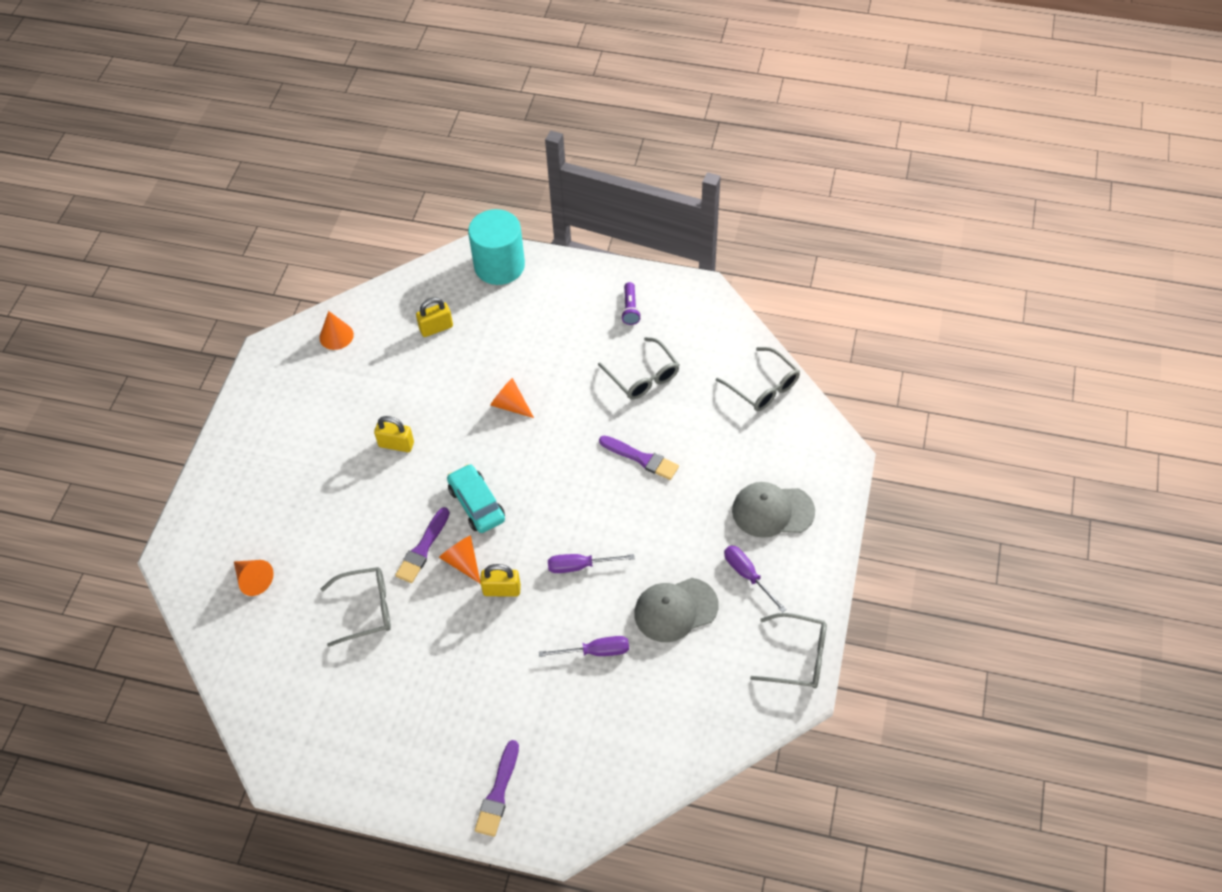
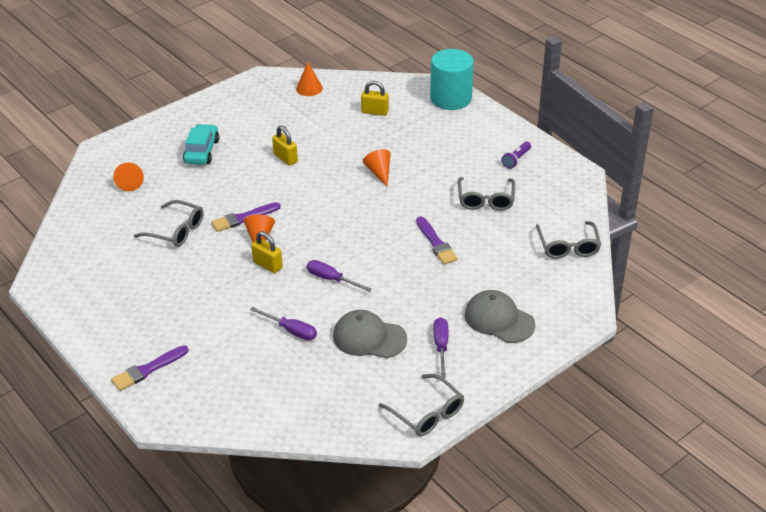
camera: 35 degrees right, 15 degrees down
(476, 504) = (301, 213): turquoise car -> turquoise car (202, 151)

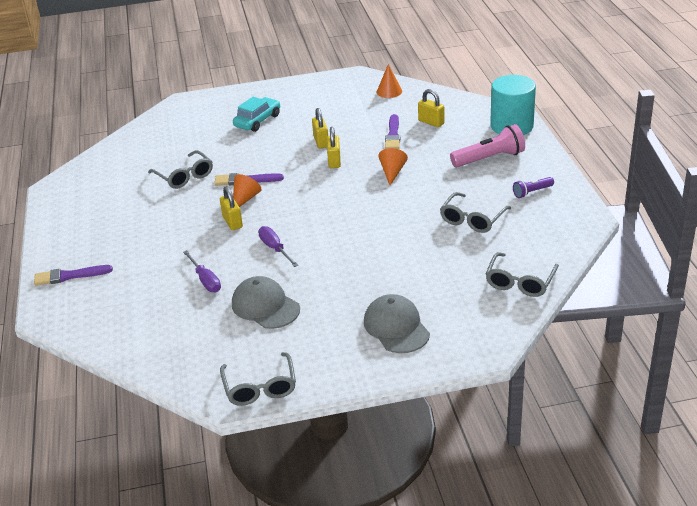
camera: 30 degrees right, 5 degrees down
(130, 182) = (182, 131): orange cone -> none
(315, 175) = (334, 161): none -> yellow padlock
(436, 243) = (393, 244): purple brush -> purple brush (393, 135)
(441, 346) = (322, 334): purple screwdriver -> none
(455, 136) = (489, 158): none -> pink flashlight

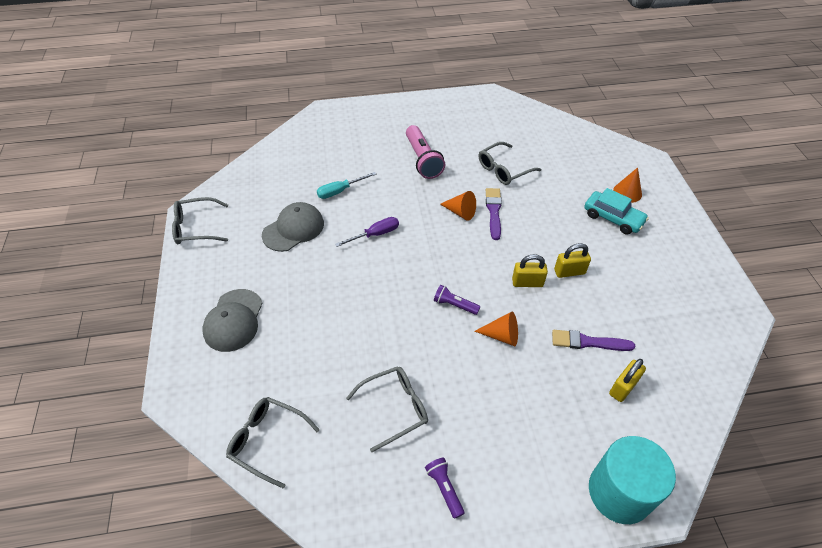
camera: 90 degrees right, 15 degrees up
(69, 276) = (366, 117): purple brush -> none
(205, 280) = (340, 191): purple screwdriver -> turquoise screwdriver
(232, 222) = (422, 205): yellow padlock -> none
(362, 196) = (454, 305): none -> purple flashlight
(389, 91) = (702, 345): orange cone -> orange cone (627, 192)
(396, 327) = (233, 320): grey cap -> grey cap turned 120 degrees clockwise
(472, 219) = (394, 408): grey glasses -> grey glasses turned 120 degrees clockwise
(489, 158) = (530, 447): pink flashlight -> pink flashlight (423, 160)

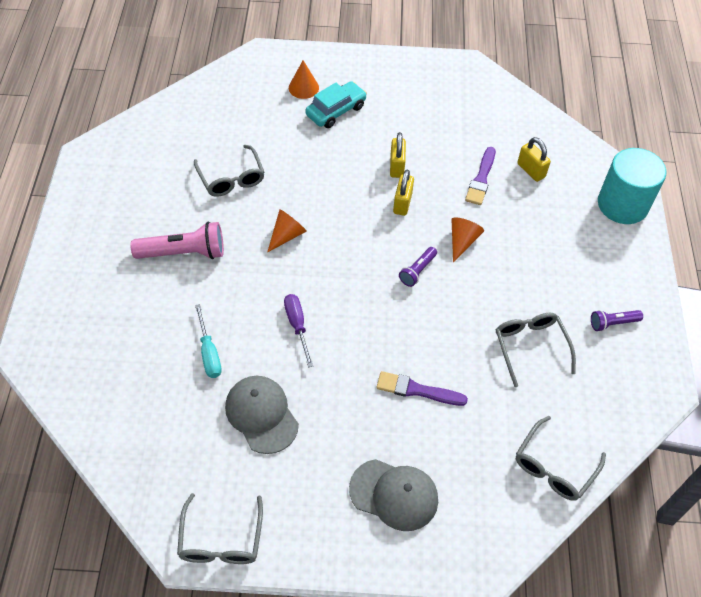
camera: 80 degrees left, 5 degrees up
(494, 211) = (295, 205): purple brush -> purple brush (417, 390)

